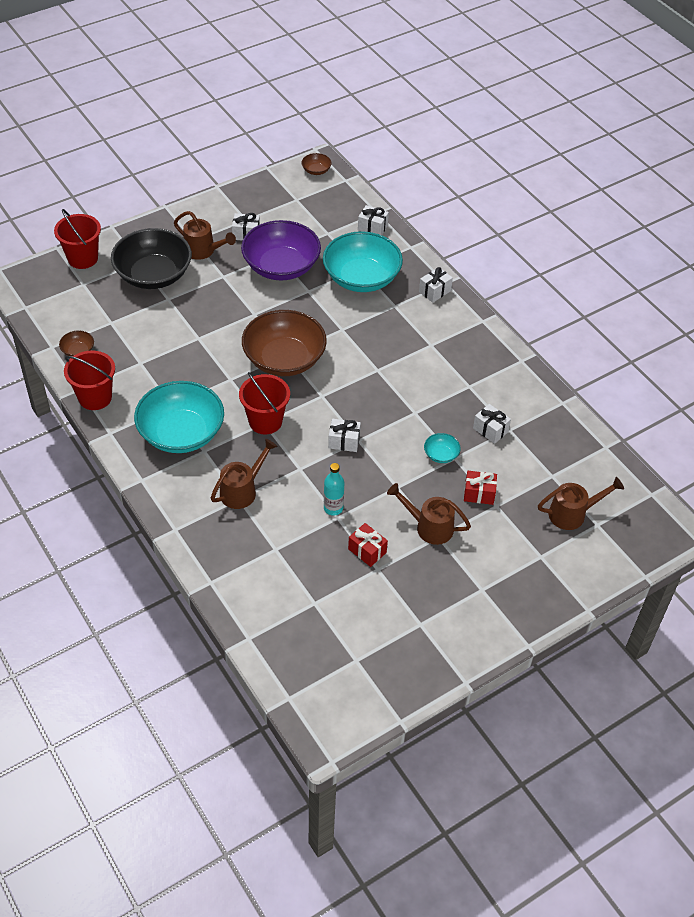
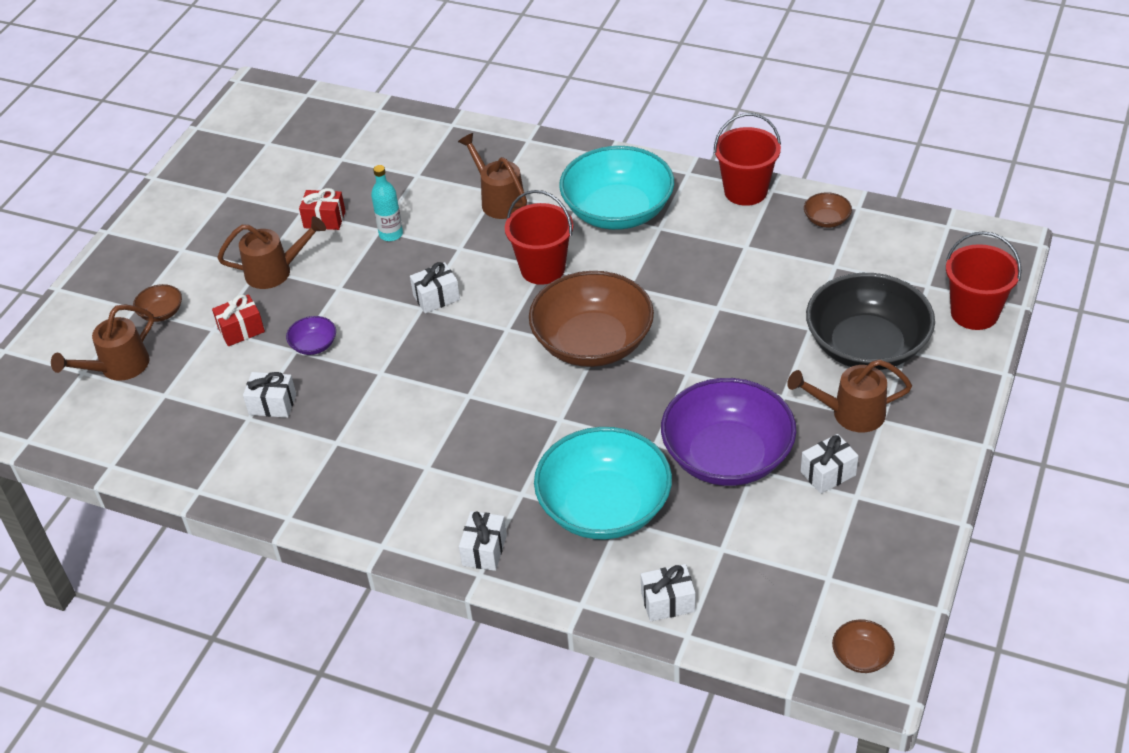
camera: 150 degrees right, 5 degrees down
(242, 490) = (499, 200): brown watering can -> brown watering can turned 135 degrees clockwise
(441, 454) = (314, 345): turquoise bowl -> purple bowl
(524, 541) = (161, 312): none -> brown bowl

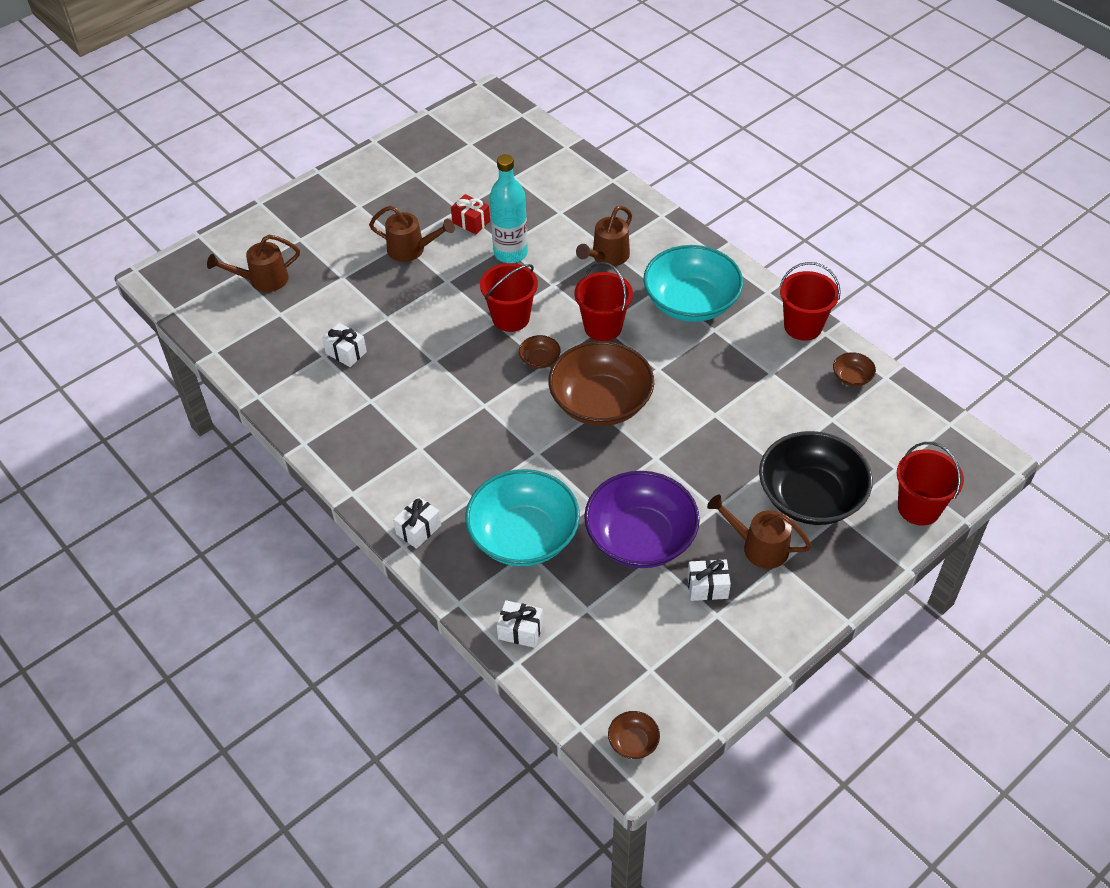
camera: 25 degrees right, 5 degrees up
(161, 312) = (315, 250): brown bowl -> brown bowl (539, 359)
(241, 330) = (360, 286): red gift -> none
(314, 345) = (402, 319): purple bowl -> none
(391, 234) = (510, 253): turquoise bottle -> turquoise bottle, size x1.69
(436, 297) = (511, 318): white gift -> red bucket
(499, 200) = (607, 257): brown watering can -> brown watering can turned 135 degrees counterclockwise

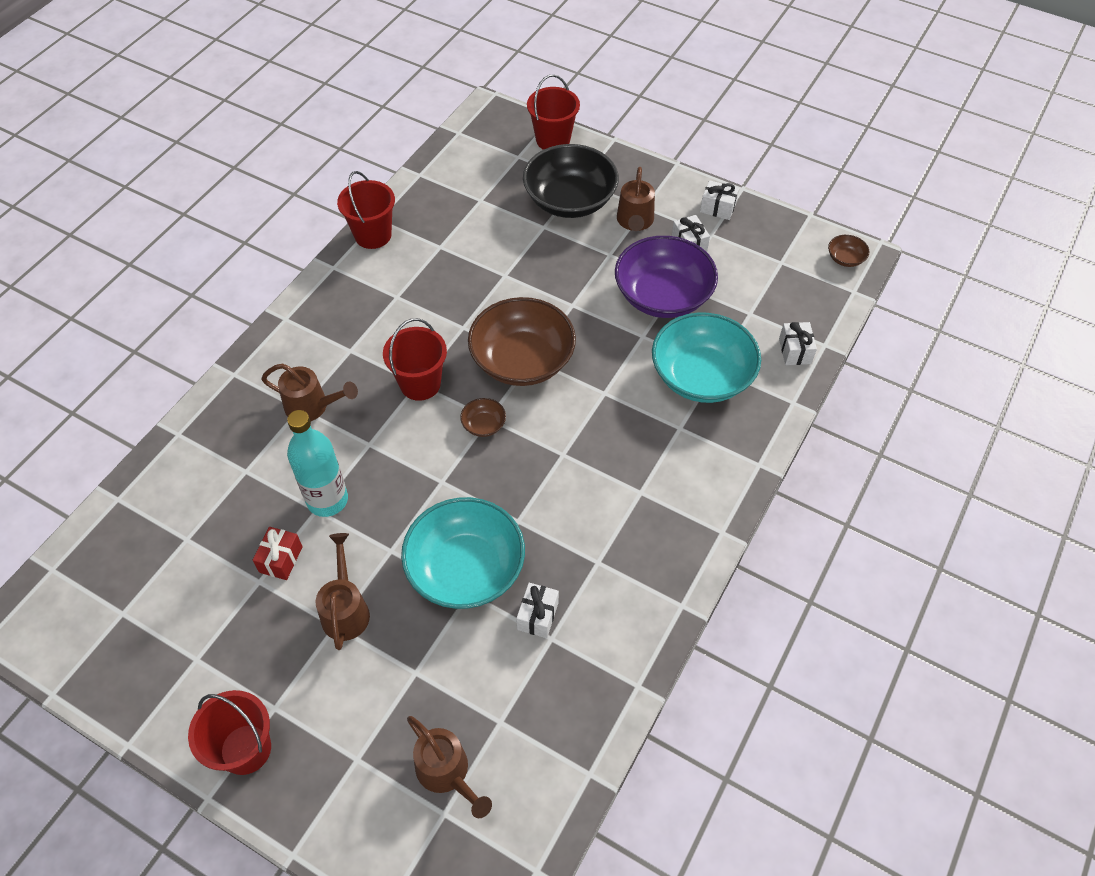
camera: 110 degrees left, 5 degrees up
(418, 529) = (735, 459): white gift -> white gift (717, 208)
(511, 318) = (431, 468): red bucket -> red bucket (245, 749)
(691, 302) = (364, 321): turquoise bowl -> turquoise bowl (466, 569)
(852, 377) = (426, 194): brown bowl -> none

